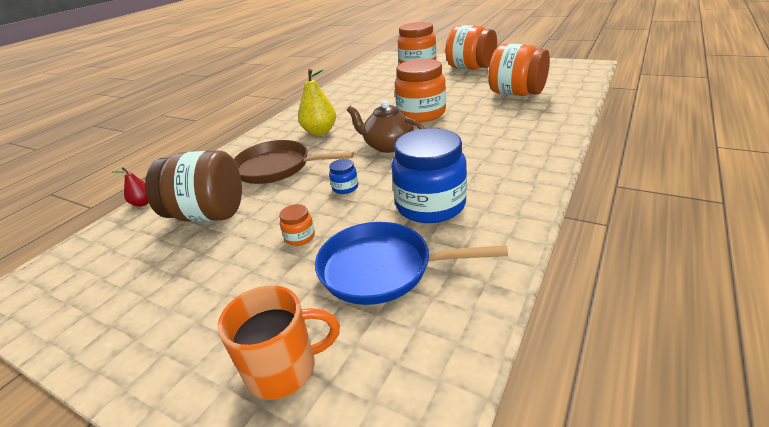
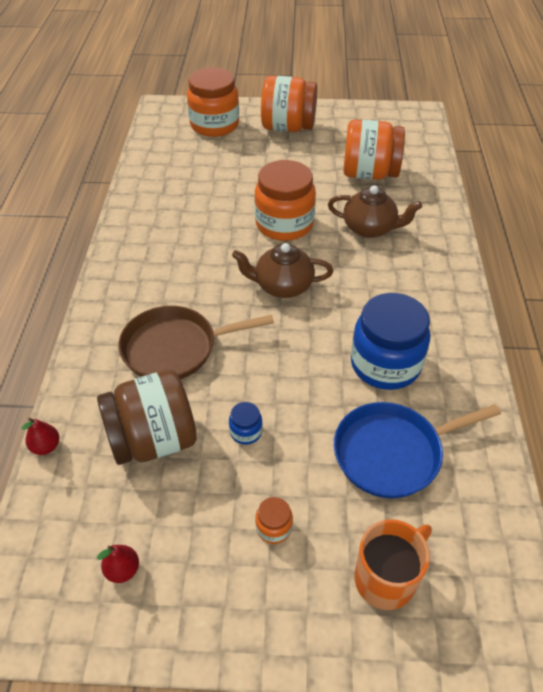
camera: 30 degrees left, 15 degrees up
(102, 287) = (122, 570): none -> red pear
(300, 237) = (286, 439): orange jar -> orange jar (274, 528)
(320, 132) = (180, 276): yellow pear -> none
(345, 188) = (282, 361): blue jar -> blue jar (246, 432)
(490, 122) = (370, 228): none -> brown teapot

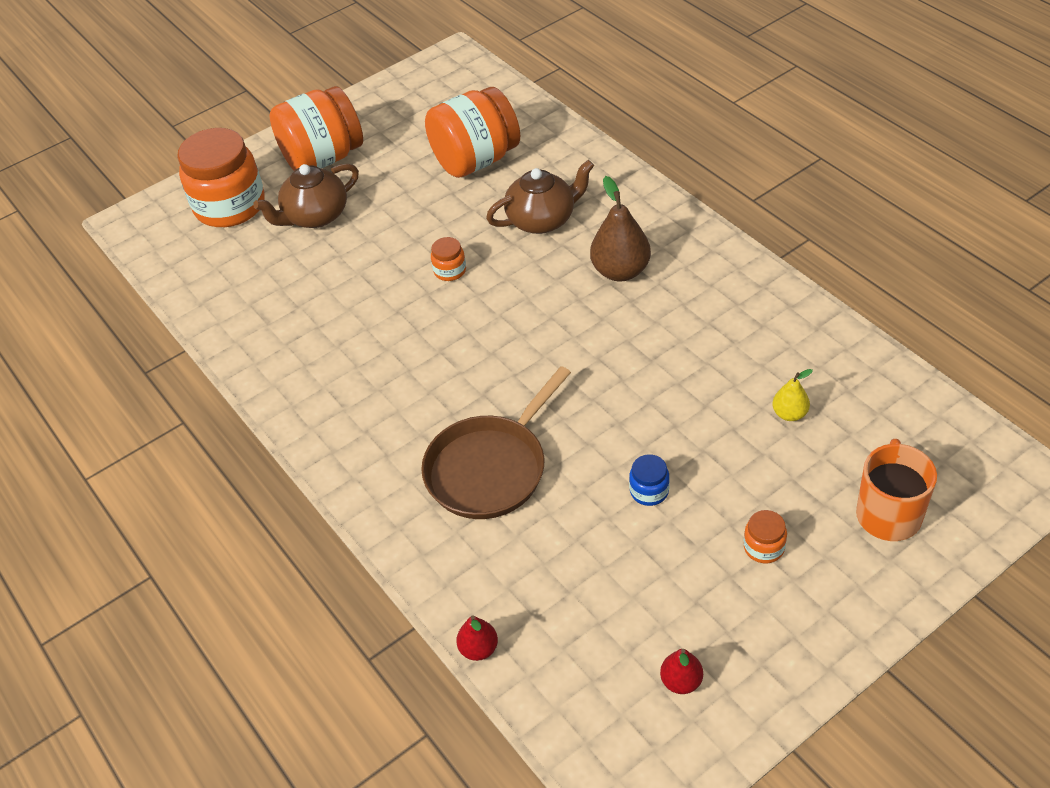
camera: 35 degrees left, 0 degrees up
(153, 439) = (574, 562): brown jar -> none
(282, 286) = (524, 335): brown teapot -> brown teapot (315, 216)
(284, 224) = (450, 271): orange jar -> orange jar, size x0.42
(383, 287) = (620, 271): none -> brown pear
(385, 364) = (701, 343): blue jar -> none
(393, 453) = (789, 414): blue pan -> yellow pear

